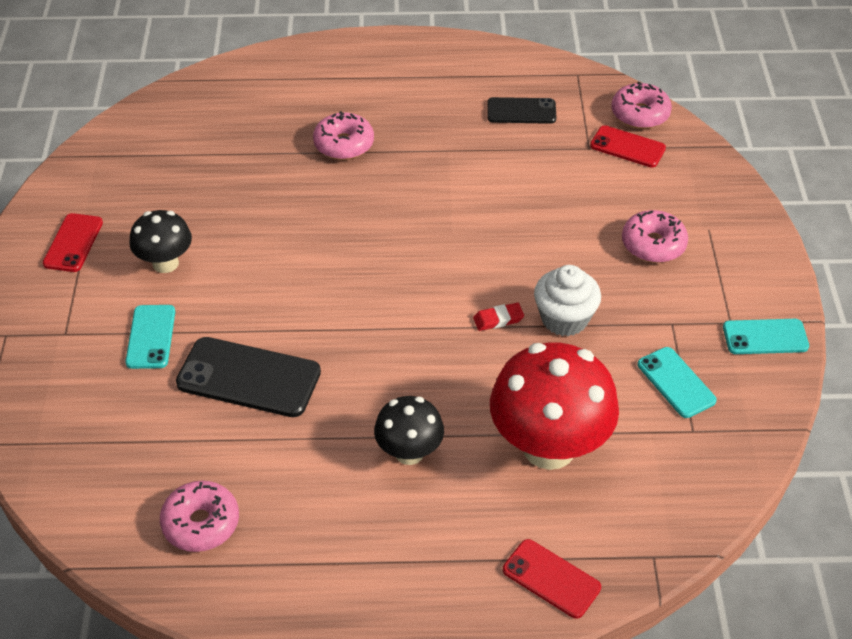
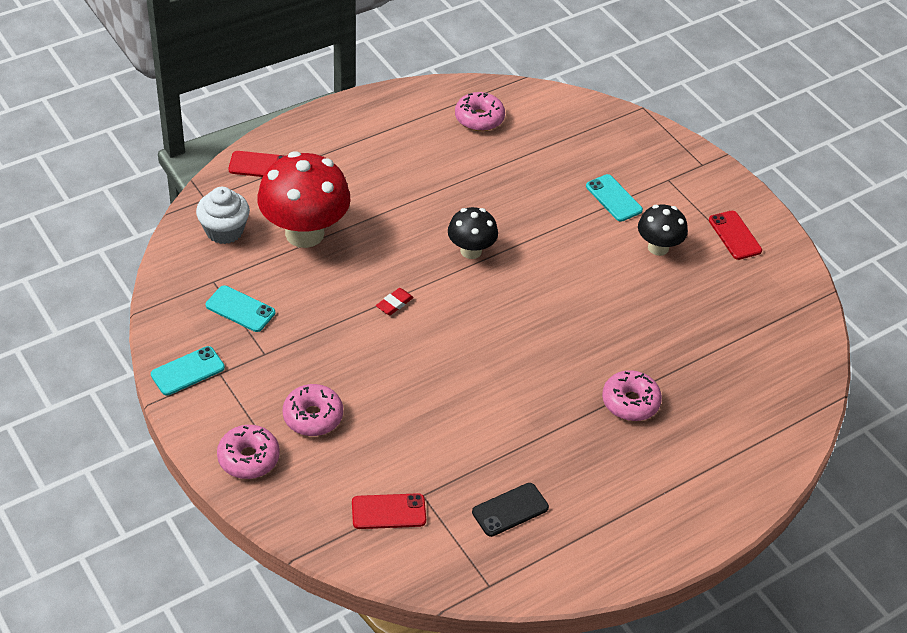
camera: 145 degrees right, 0 degrees up
(249, 378) = (527, 199): black phone -> none
(409, 452) = (391, 197): black mushroom -> black mushroom (471, 251)
(564, 319) = (347, 324): white cupcake -> white cupcake (224, 231)
(640, 114) = (399, 559): pink donut -> pink donut (248, 458)

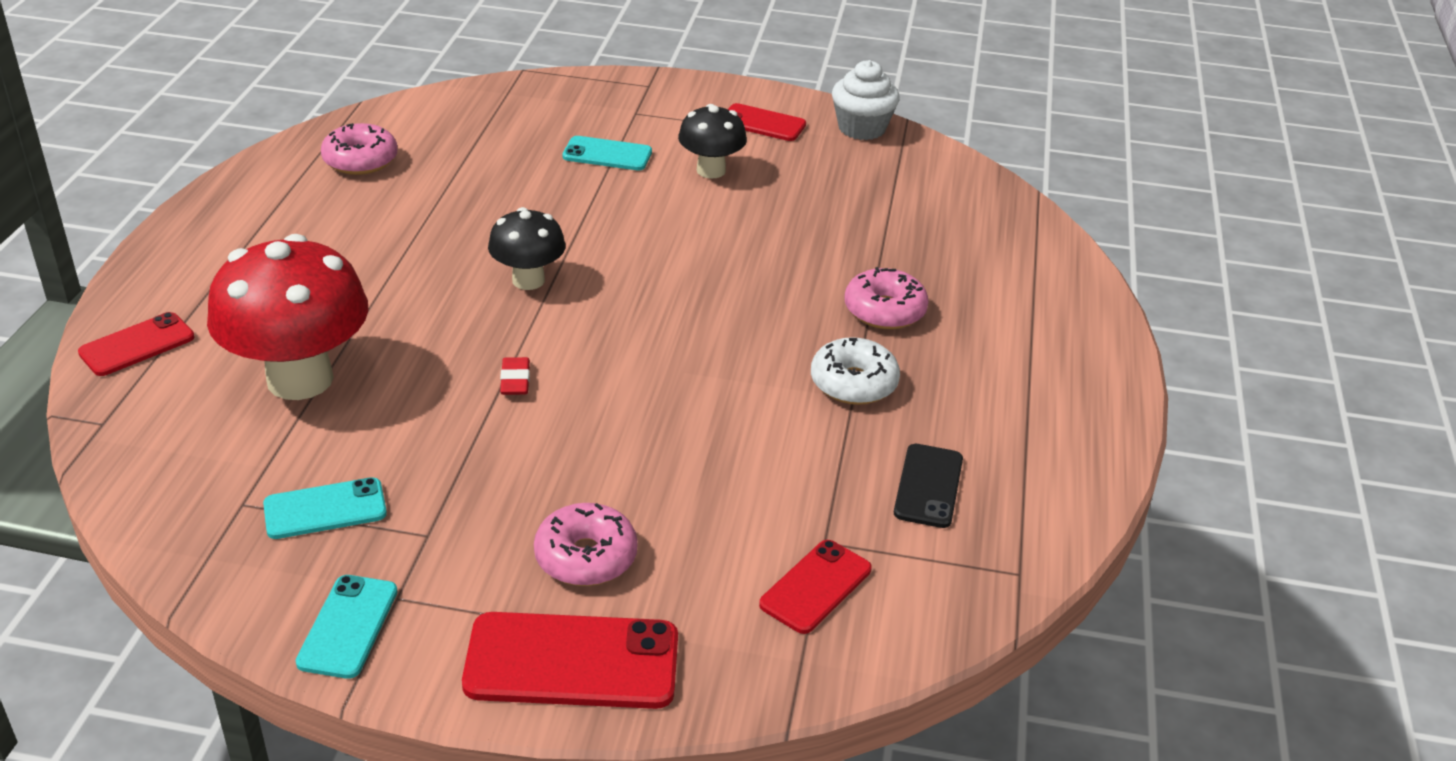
camera: 45 degrees left, 10 degrees down
(224, 231) = (181, 440): white cupcake -> white cupcake (861, 128)
(248, 458) = (572, 662): pink donut -> red phone
(553, 429) = (853, 383): none -> white donut

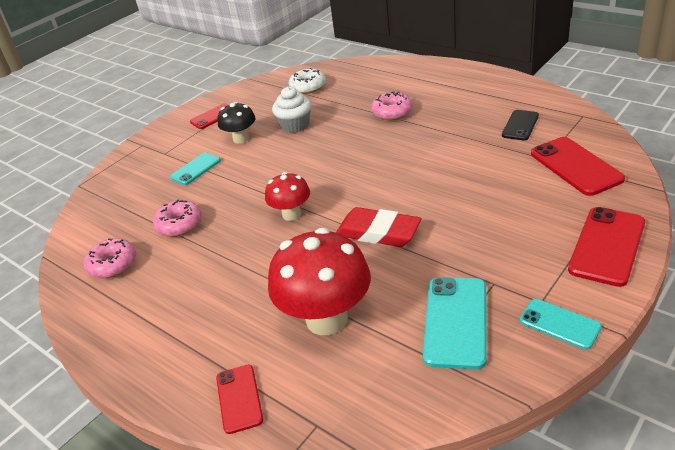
camera: 55 degrees left, 0 degrees up
(325, 509) = (456, 322): turquoise phone -> turquoise phone, size x1.63
(515, 380) = (378, 232): red eraser -> red eraser, size x2.27
(528, 280) = (291, 214): black mushroom -> red mushroom
(586, 557) = (532, 230): pink donut -> pink donut (179, 225)
(816, 587) = (575, 166): red phone -> red phone, size x1.63
(853, 383) = (440, 130): white donut -> white donut (308, 87)
(861, 128) = (244, 90): white cupcake -> white cupcake (295, 125)
(928, 486) = (520, 125): black phone -> black phone turned 75 degrees clockwise

